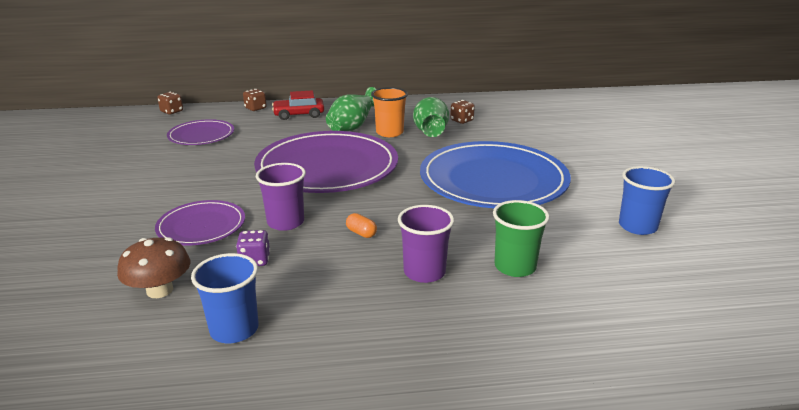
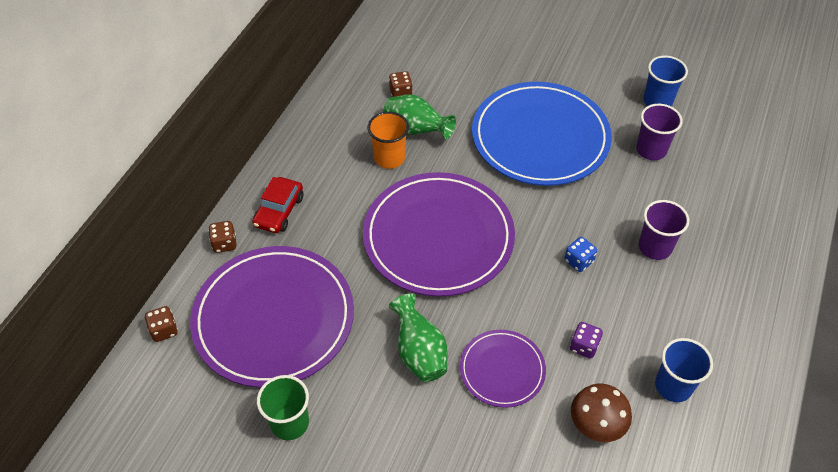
camera: 60 degrees left, 25 degrees up
(201, 135) = (274, 318): purple plate -> purple plate, size x1.96
(285, 222) = (531, 305): purple cup -> purple cup (651, 150)
(353, 127) = (353, 180): green vase -> green vase (419, 352)
(361, 233) = (578, 261): orange capsule -> blue dice
(515, 267) = (673, 194): green cup -> green cup (290, 423)

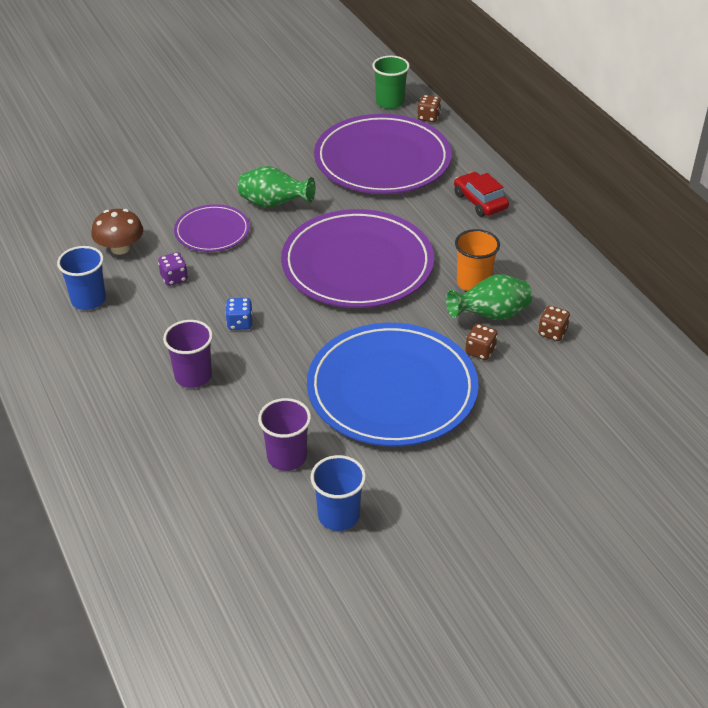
camera: 130 degrees right, 10 degrees down
(224, 244) = (476, 166): brown dice -> brown dice (480, 351)
(290, 423) = (297, 135): green cup -> green cup (390, 102)

